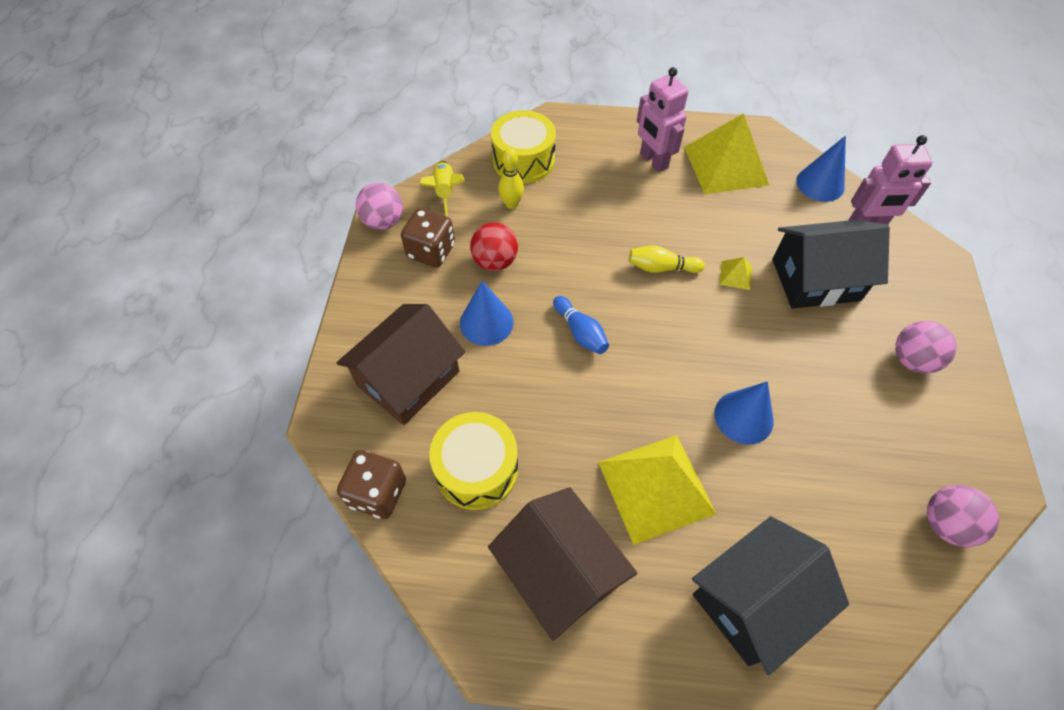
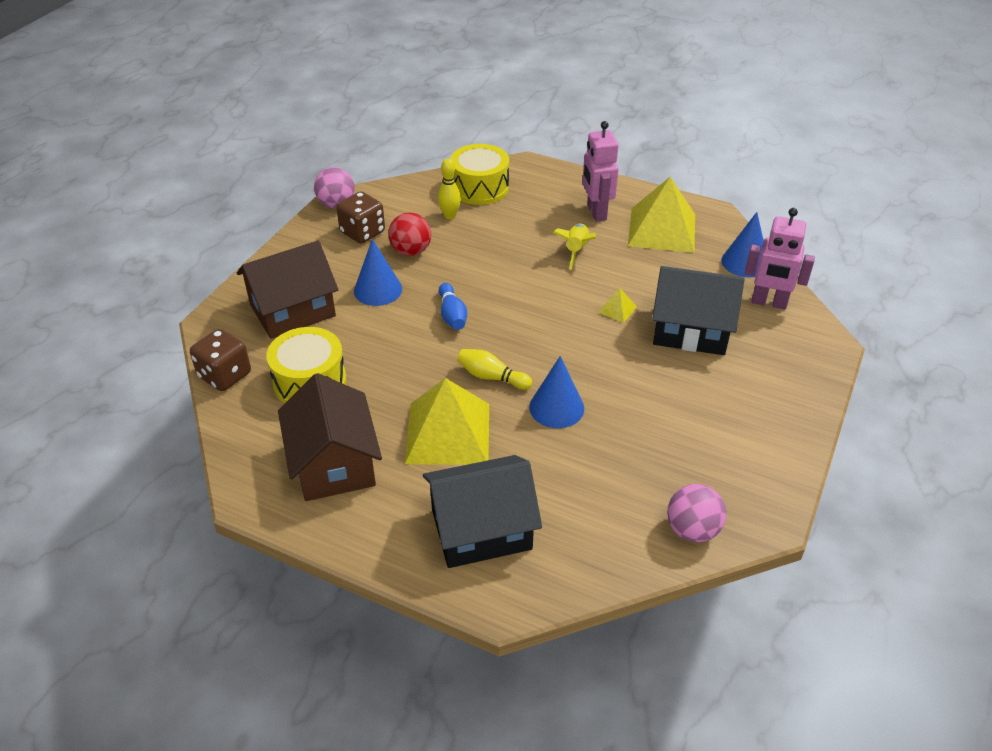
camera: 20 degrees right, 15 degrees down
(445, 192) = (399, 195): yellow rocket -> yellow rocket (576, 250)
(661, 268) = (552, 288): yellow bowling pin -> yellow bowling pin (491, 377)
(912, 360) = (744, 409): pink ball -> none

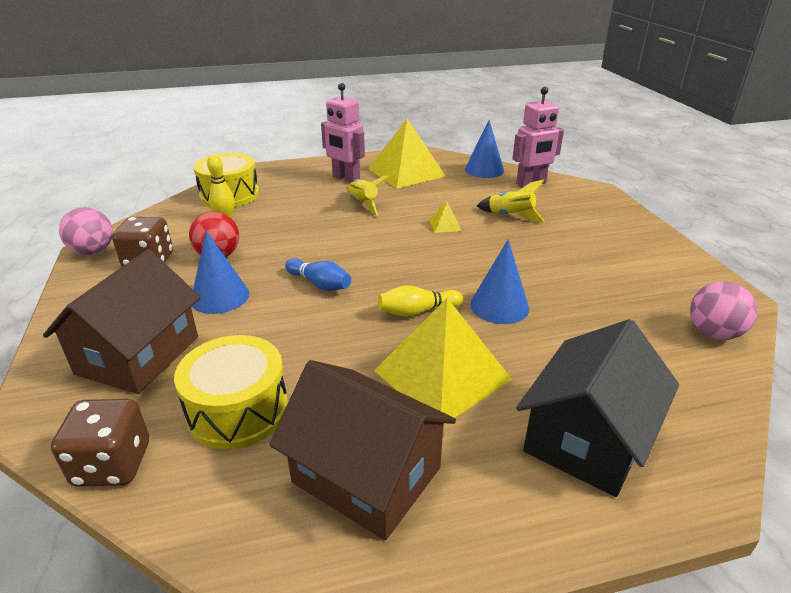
camera: 40 degrees left, 10 degrees down
(691, 330) = (511, 216): black house -> yellow rocket

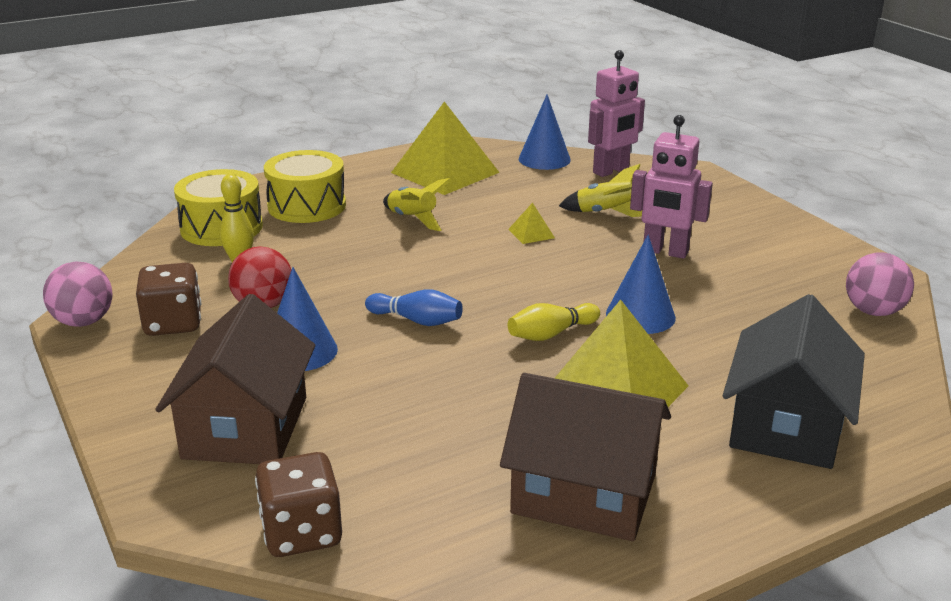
camera: 15 degrees left, 5 degrees down
(238, 410) = (407, 461): yellow drum -> yellow drum (307, 206)
(346, 178) = (369, 189): pink robot -> pink robot (665, 252)

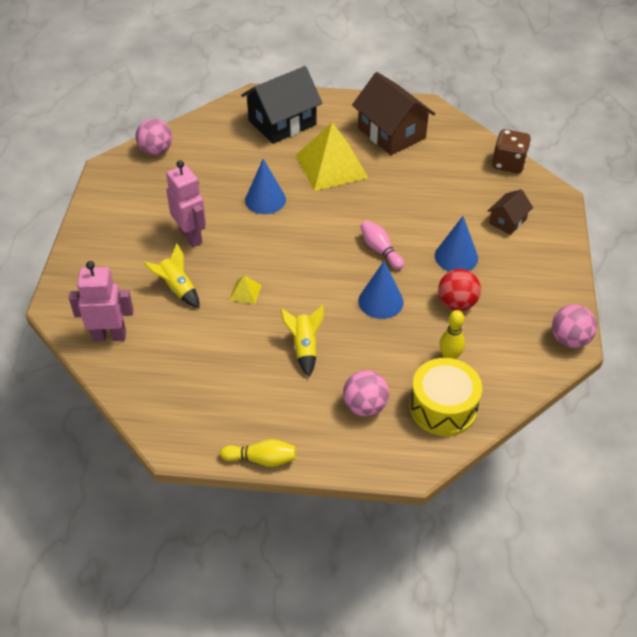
camera: 145 degrees left, 20 degrees up
(173, 323) = (516, 312): brown dice -> none
(246, 427) = (507, 221): brown house -> brown house, size x0.51
(307, 206) = (365, 406): yellow drum -> pink ball
(417, 320) = (380, 250): blue bowling pin -> pink bowling pin
(445, 172) = (226, 401): yellow pyramid -> none
(544, 159) = (134, 379): blue cone -> blue cone (380, 301)
(551, 334) = (322, 209): yellow bowling pin -> yellow bowling pin (262, 459)

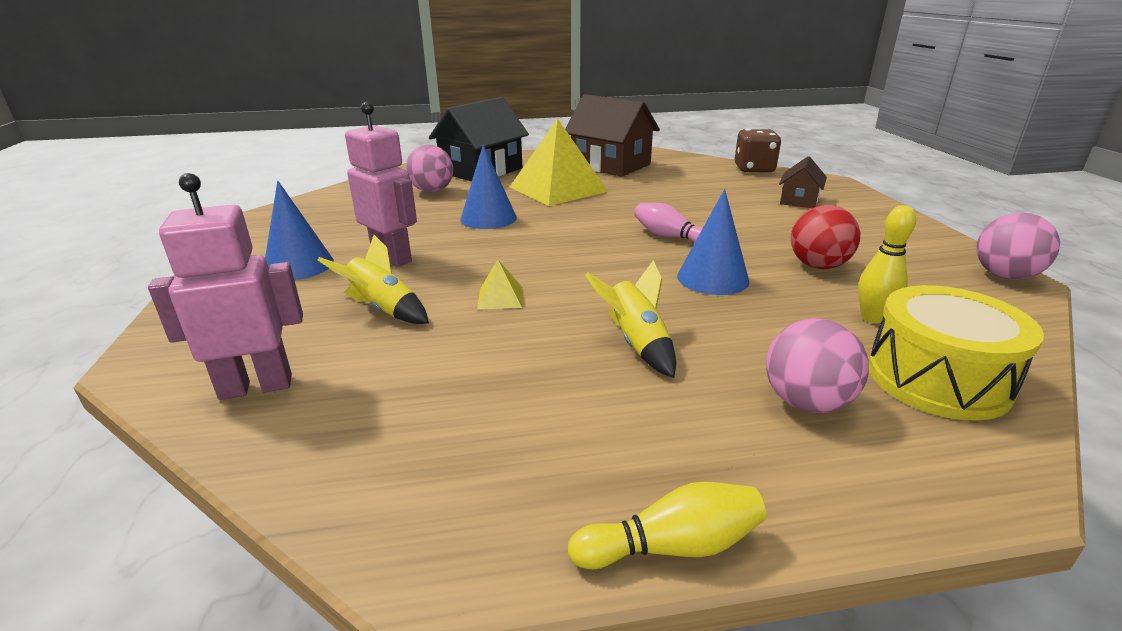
camera: 15 degrees left, 20 degrees down
(156, 151) = (325, 201): pink ball -> pink ball (432, 191)
(456, 257) = (771, 230): blue cone -> blue cone (299, 265)

